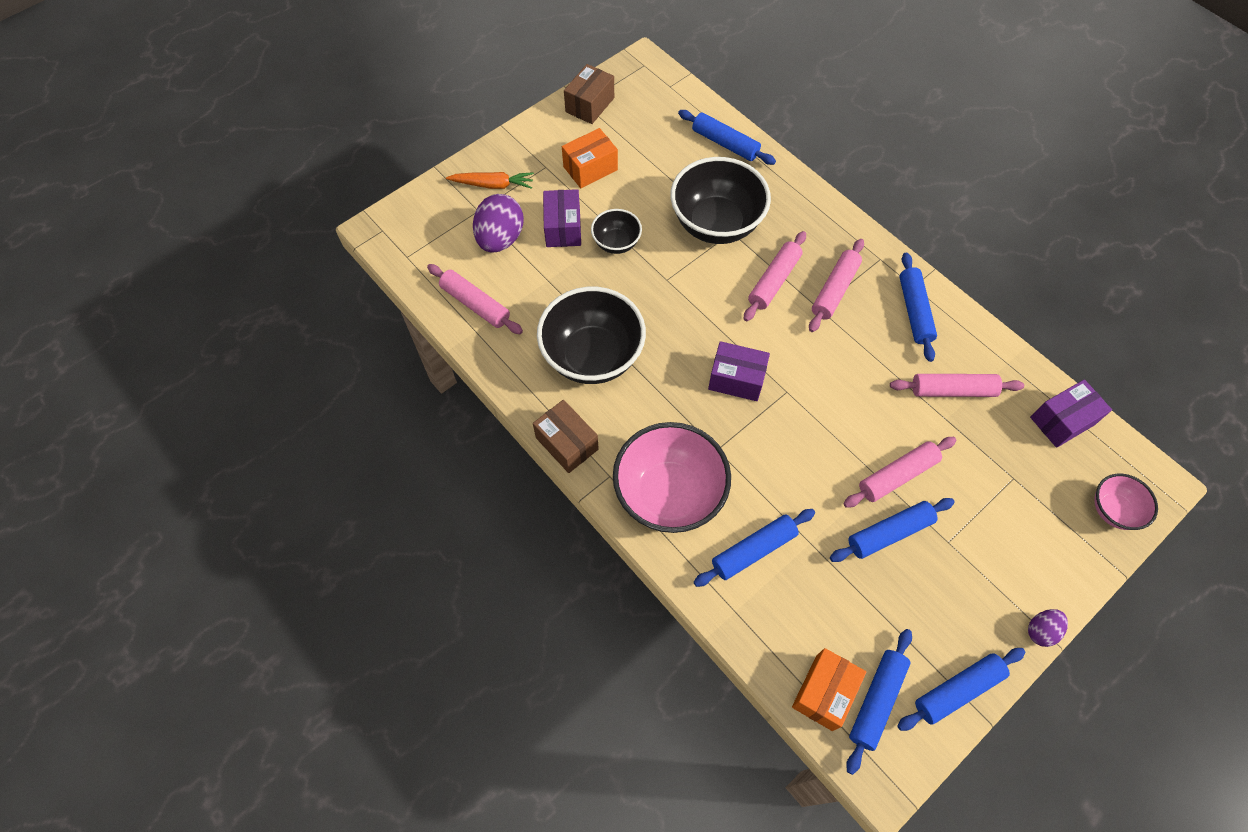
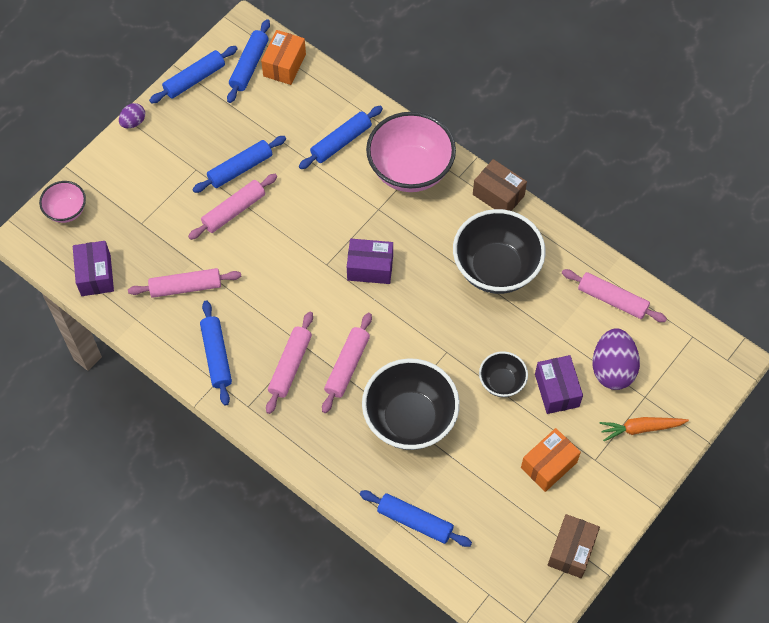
camera: 170 degrees right, 0 degrees up
(1062, 421) = (95, 275): purple box -> purple box turned 60 degrees counterclockwise

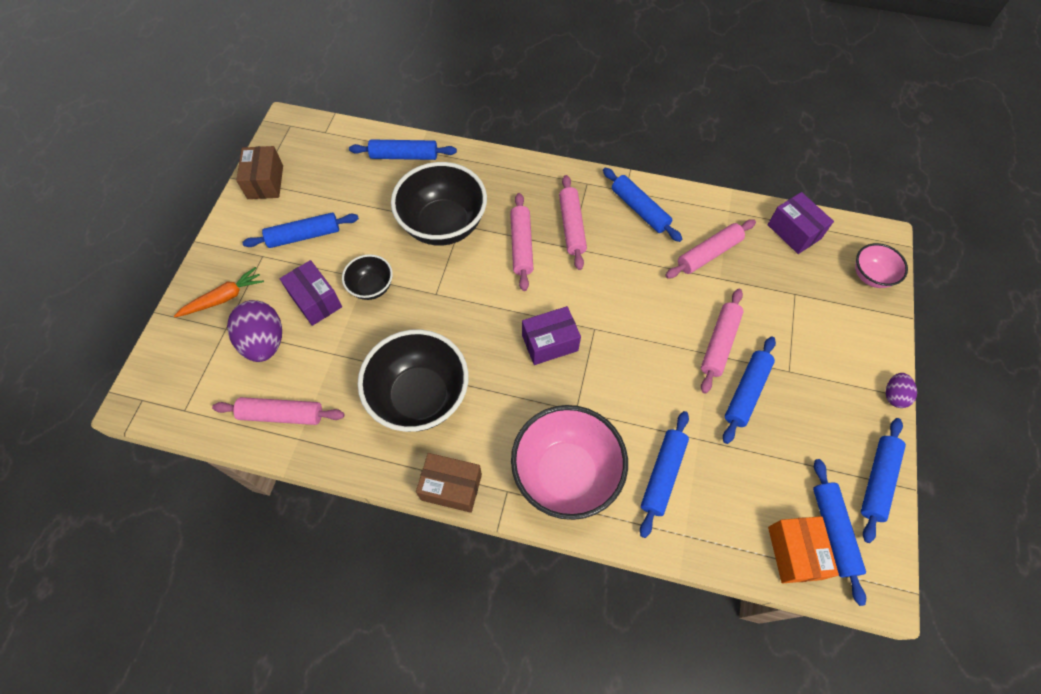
camera: 155 degrees right, 0 degrees up
(549, 465) = (304, 236): orange box -> blue rolling pin

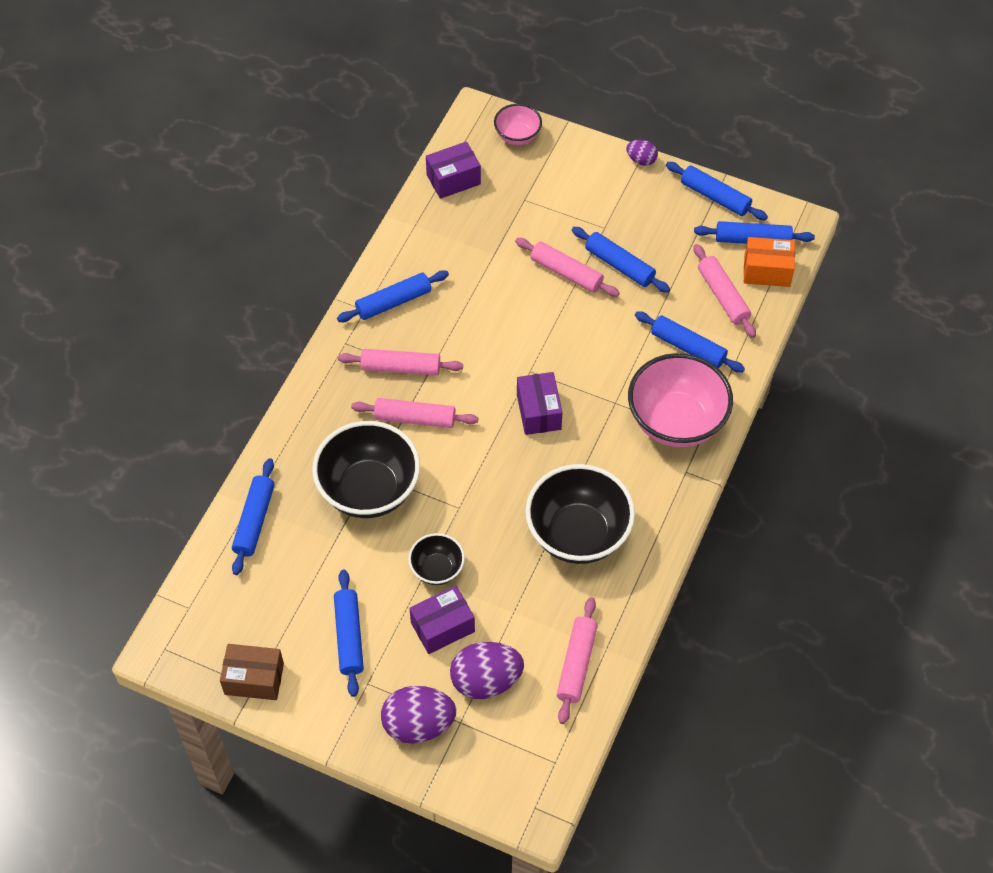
camera: 80 degrees left, 5 degrees down
(223, 298) = (418, 724): orange carrot -> purple egg
(451, 487) = (675, 516): brown box -> none
(709, 254) = (463, 256): pink rolling pin -> pink rolling pin (723, 296)

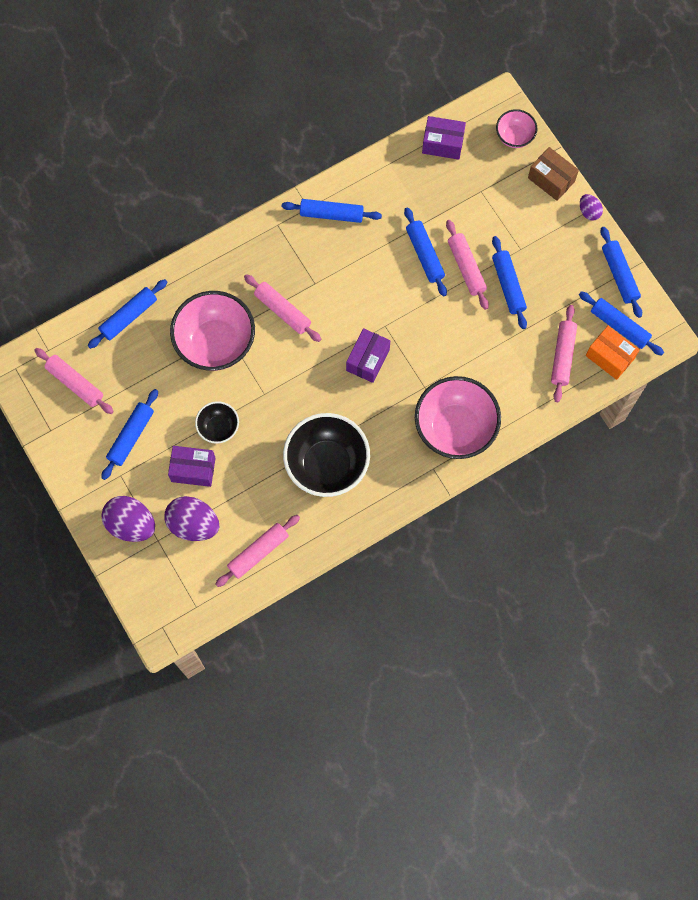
camera: 35 degrees right, 15 degrees up
(254, 679) = (54, 425): brown box -> brown box (551, 179)
(369, 490) = (216, 343): black bowl -> pink bowl
(400, 368) = (300, 267): pink rolling pin -> pink rolling pin (75, 383)
(688, 347) = (506, 379): blue rolling pin -> blue rolling pin (424, 255)

